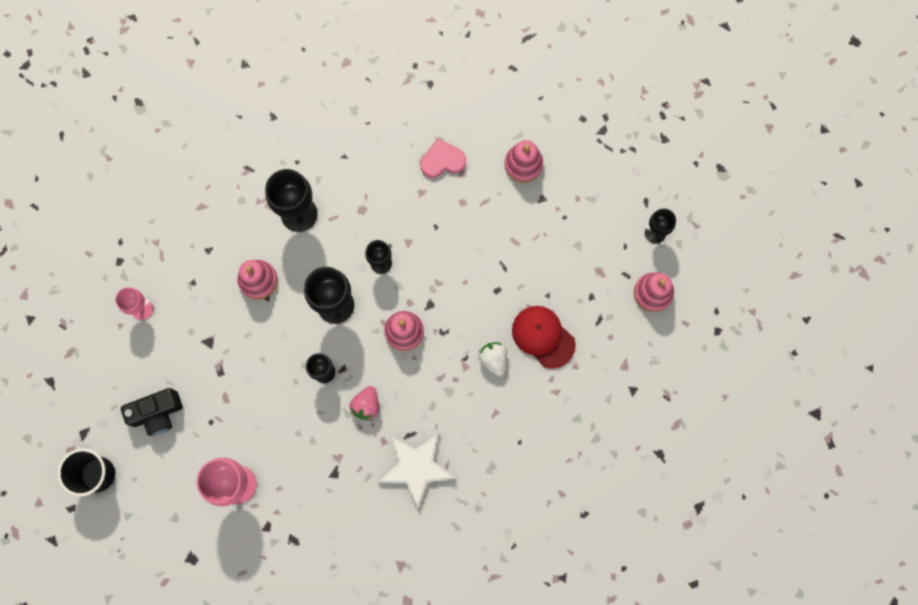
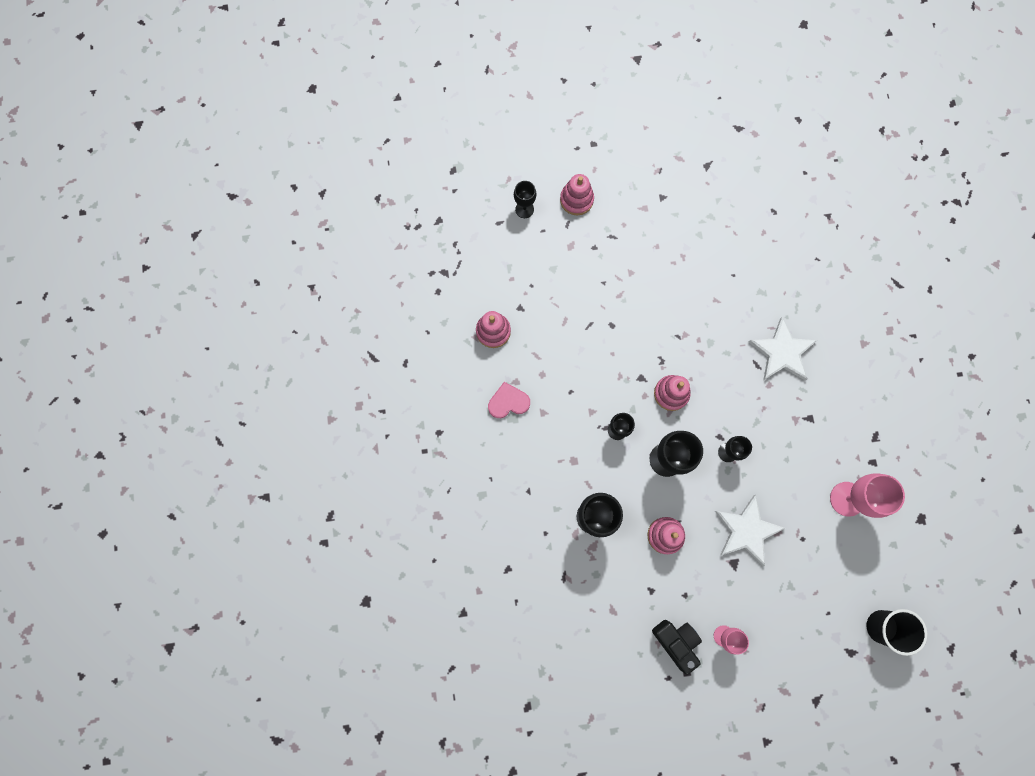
camera: 105 degrees left, 0 degrees up
(157, 413) = (811, 590): black camera -> black camera (676, 642)
(237, 365) = (746, 530): none -> white star
(366, 405) = (744, 408): pink strawberry -> none
(442, 160) = (508, 402): pink heart -> pink heart turned 105 degrees clockwise
(493, 359) = (672, 313): white strawberry -> none
(543, 336) = (640, 278): red cap -> none

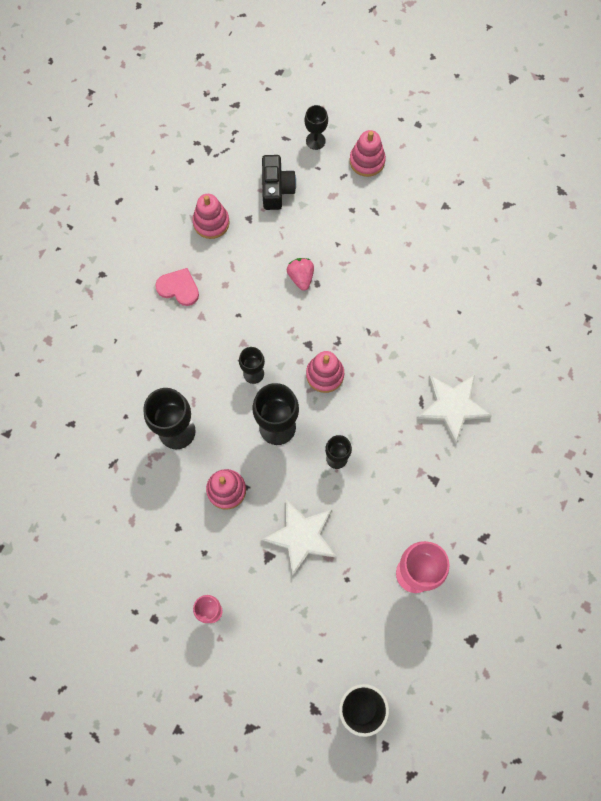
camera: 35 degrees right, 5 degrees down
(596, 328) = (301, 277): none -> pink strawberry
(676, 642) = (166, 586): black camera -> black camera (276, 189)

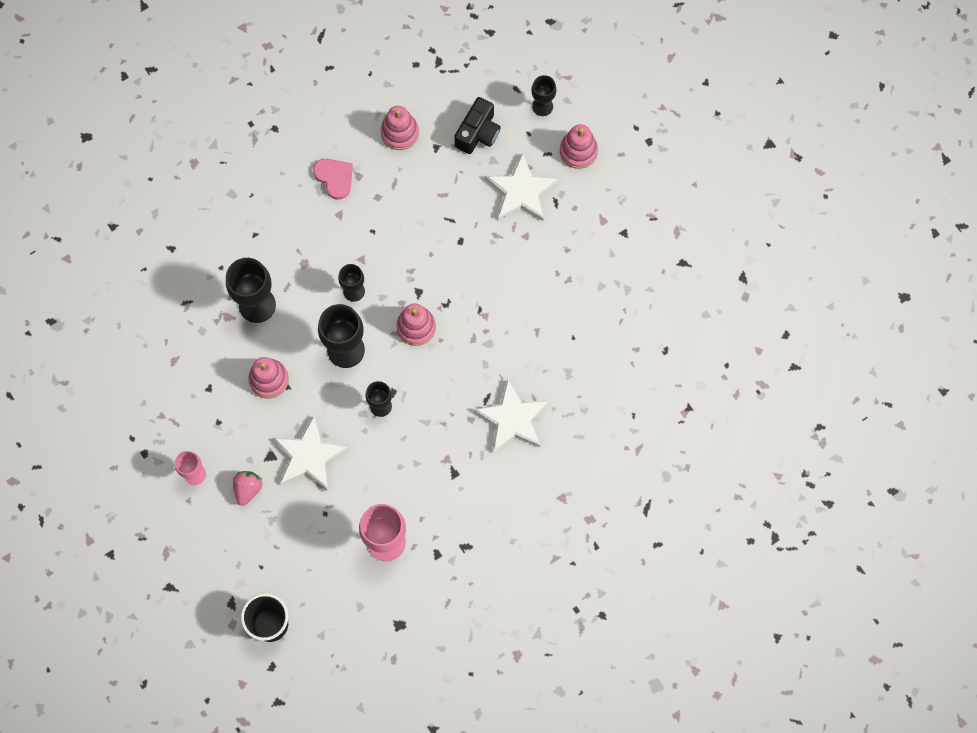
camera: 30 degrees right, 0 degrees up
(301, 277) = (449, 227): pink strawberry -> pink strawberry (248, 489)
(341, 217) = (521, 191): none -> white star

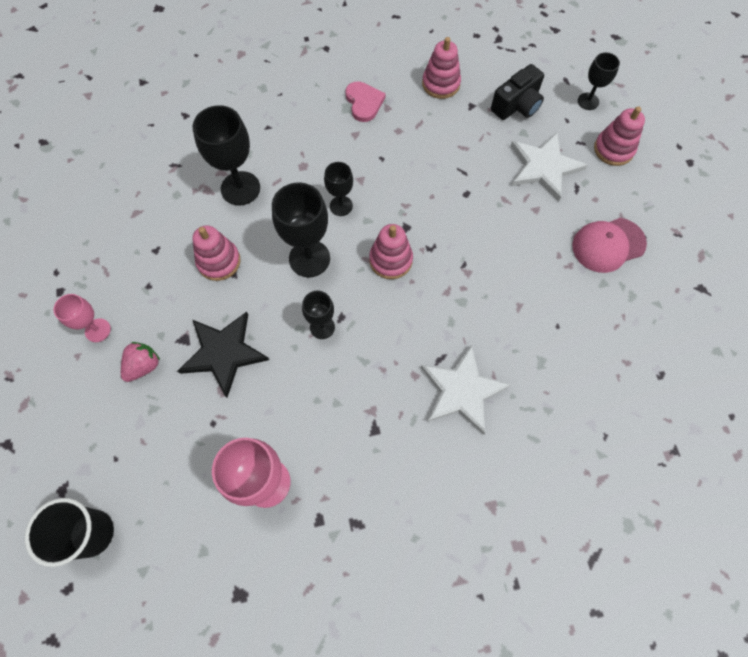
camera: 20 degrees right, 5 degrees down
(308, 455) = (224, 353): white star -> black star
(596, 249) = (608, 245): none -> pink cap

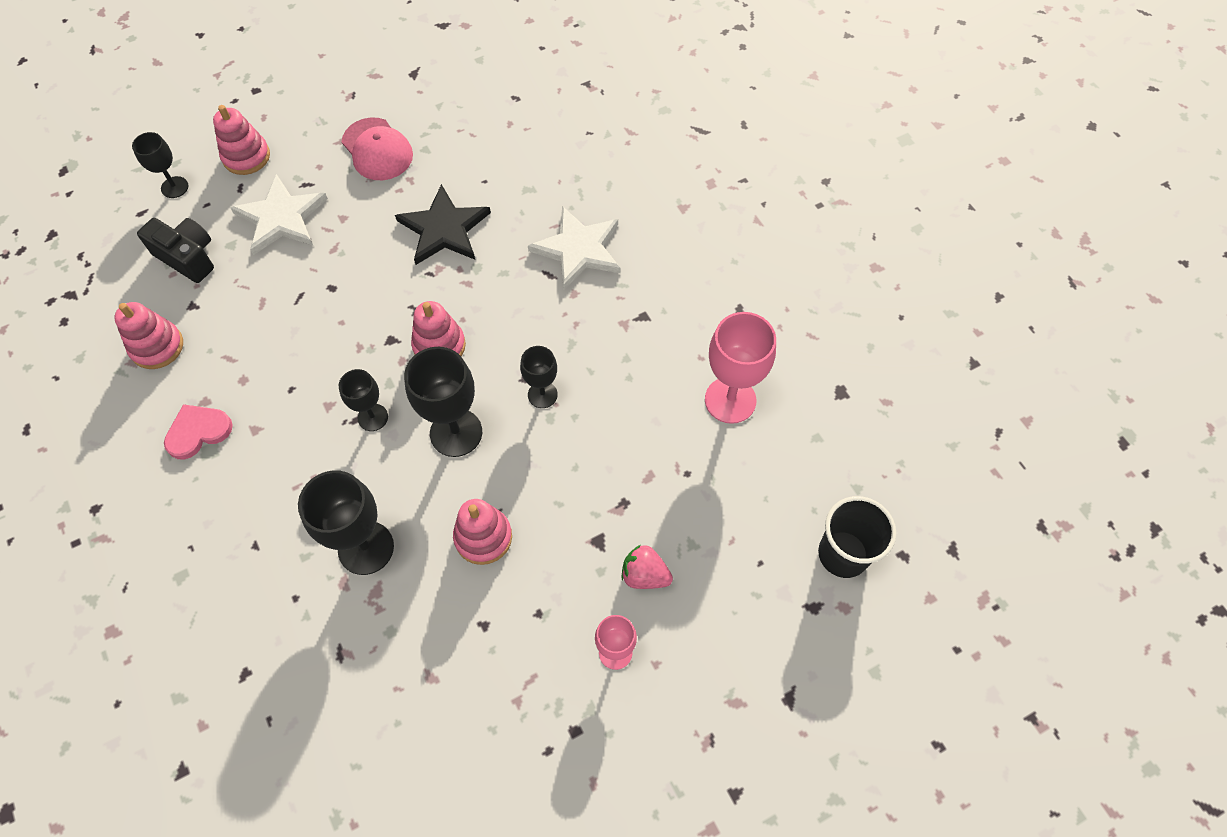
camera: 105 degrees left, 5 degrees down
(224, 353) = (602, 489): black star -> black star (444, 229)

